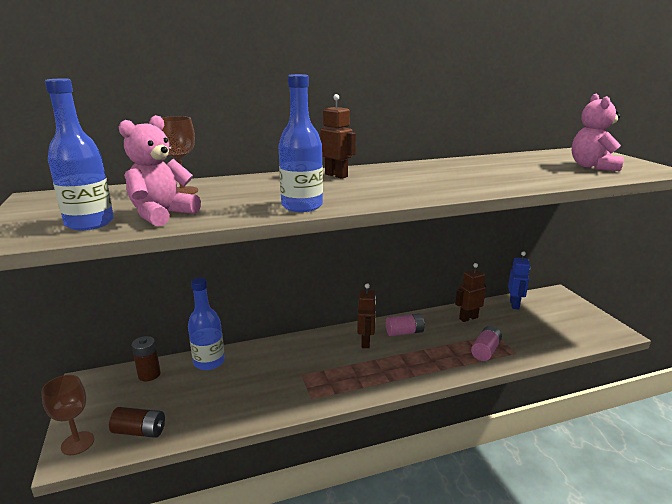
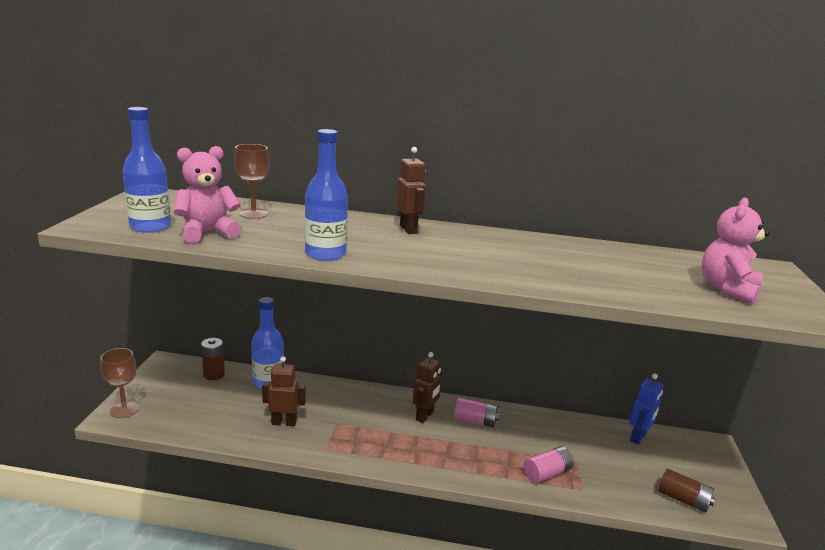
camera: 25 degrees right, 0 degrees up
(140, 431) = (172, 419): brown battery -> brown battery (683, 499)
(468, 318) = (563, 432): brown robot -> brown robot (284, 422)

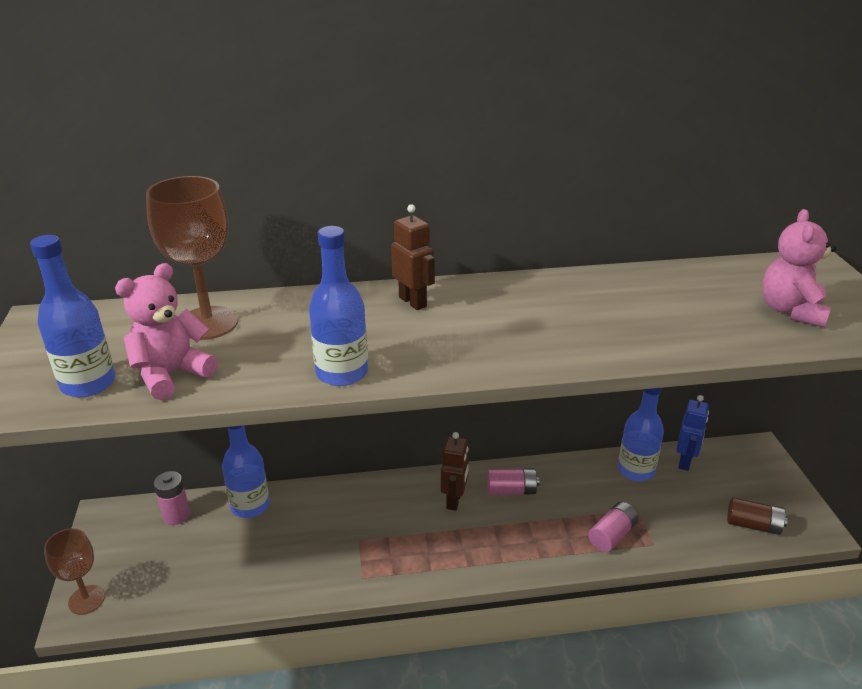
camera: 15 degrees left, 10 degrees up
(214, 375) = (176, 515): brown battery -> pink battery
(253, 214) = (208, 323): brown goblet -> brown goblet, size x1.59
(284, 422) = (297, 558): brown robot -> none
(590, 433) = (635, 470): none -> blue bottle

